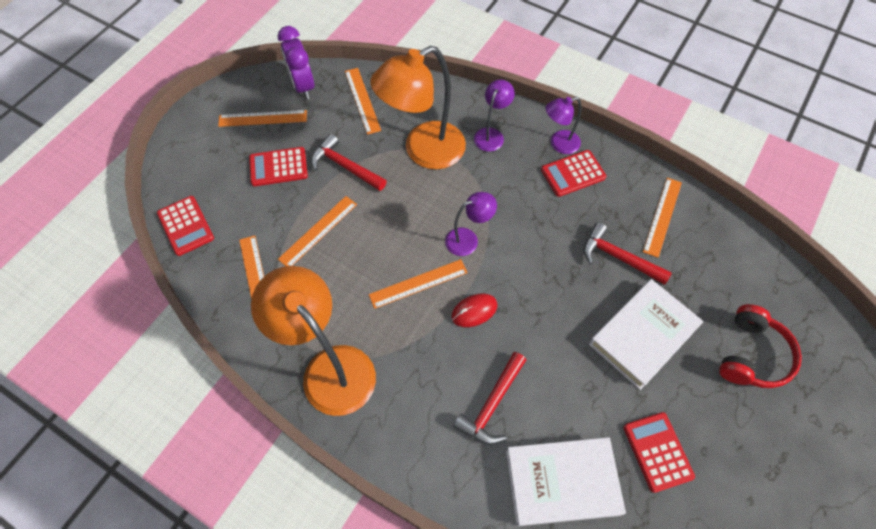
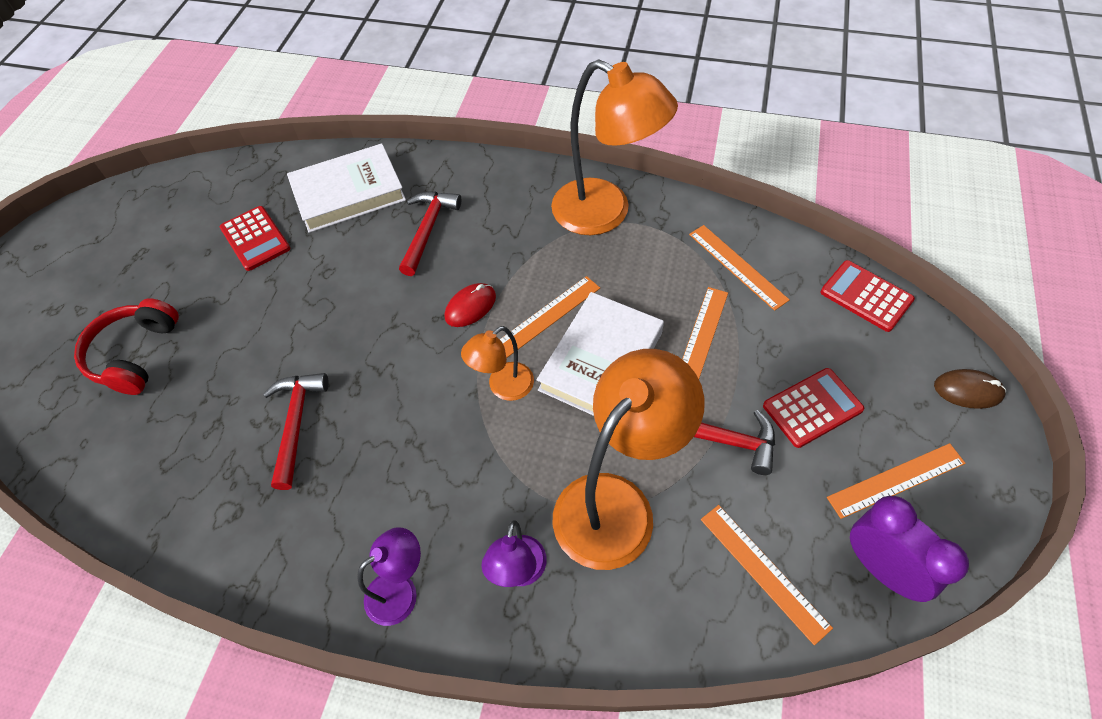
camera: 165 degrees right, 5 degrees down
(180, 149) = (968, 390): none -> brown mouse
(468, 239) = (503, 387): purple lamp -> orange lamp
(573, 173) = (371, 538): red calculator -> none
(618, 257) = (296, 423): red hammer -> red hammer turned 105 degrees counterclockwise
(642, 335) = (266, 338): white book -> white book (601, 361)
(662, 216) = (229, 506): orange ruler -> none

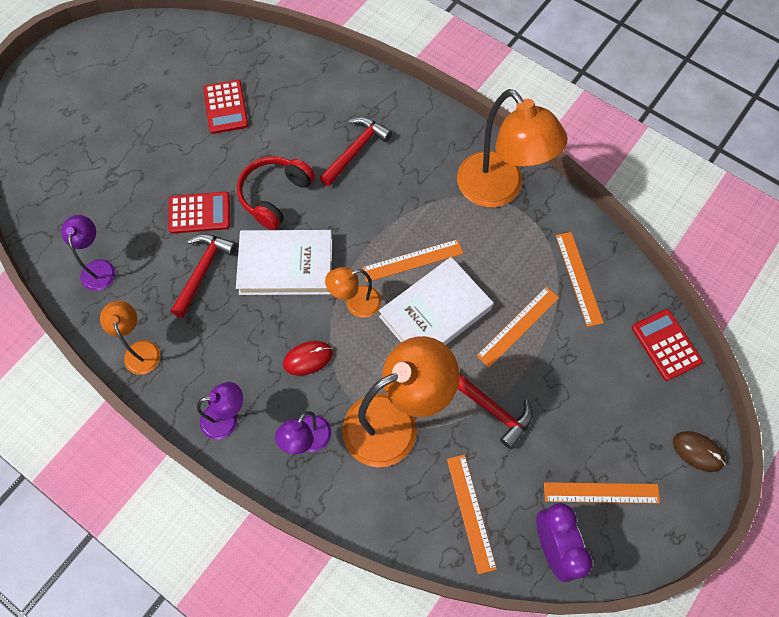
camera: 20 degrees right, 10 degrees up
(135, 354) = (112, 171): red headphones -> red headphones (275, 195)
(154, 472) = (99, 268): none -> purple lamp
(247, 551) = (140, 350): none -> orange lamp
(348, 193) = (309, 93): white book -> white book (286, 265)
(470, 307) = (360, 229): red mouse -> red mouse (308, 358)
(812, 408) = (571, 414): red calculator -> red calculator (199, 213)

